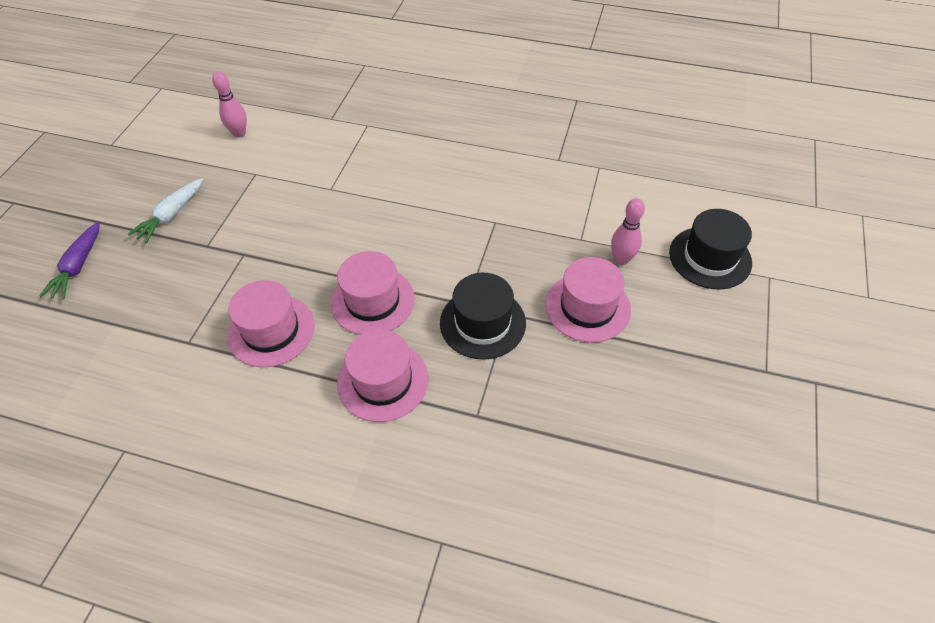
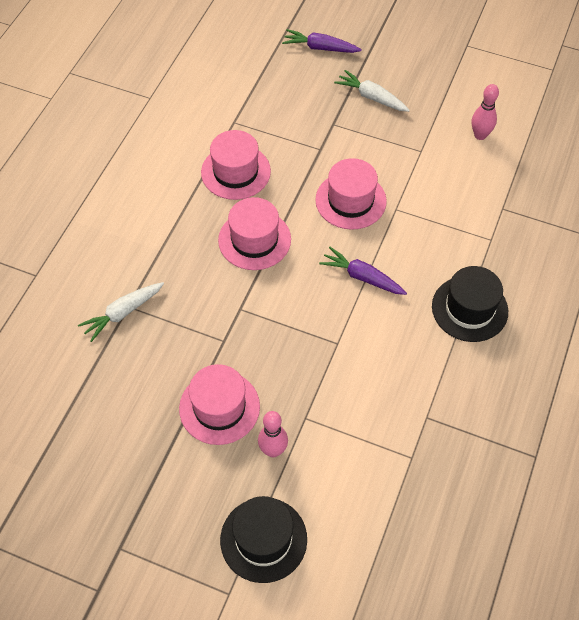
camera: 95 degrees right, 5 degrees up
(383, 381) = (173, 245): pink hat -> pink hat (350, 200)
(416, 209) = (362, 277): none -> purple carrot
(482, 323) = (216, 319): black hat -> black hat (469, 309)
(487, 419) = (123, 313): none -> white carrot

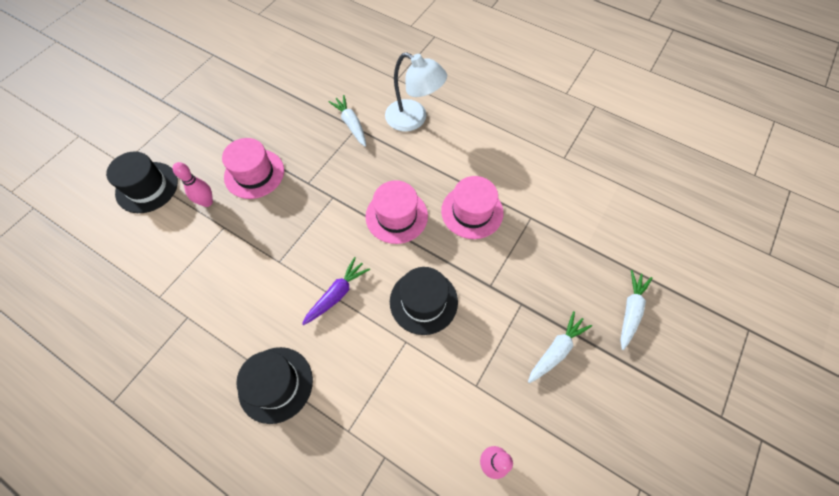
camera: 100 degrees right, 5 degrees up
(107, 245) = (414, 119): none -> white lamp
(320, 48) = (630, 311): purple carrot -> white carrot
(350, 200) = (423, 301): pink hat -> black hat

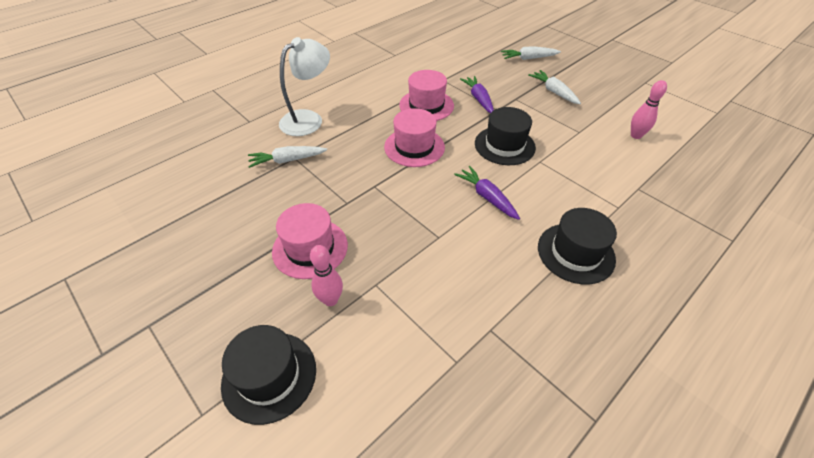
camera: 75 degrees left, 15 degrees down
(504, 262) = (478, 99): none -> purple carrot
(630, 311) = (528, 58): white carrot -> white carrot turned 45 degrees counterclockwise

